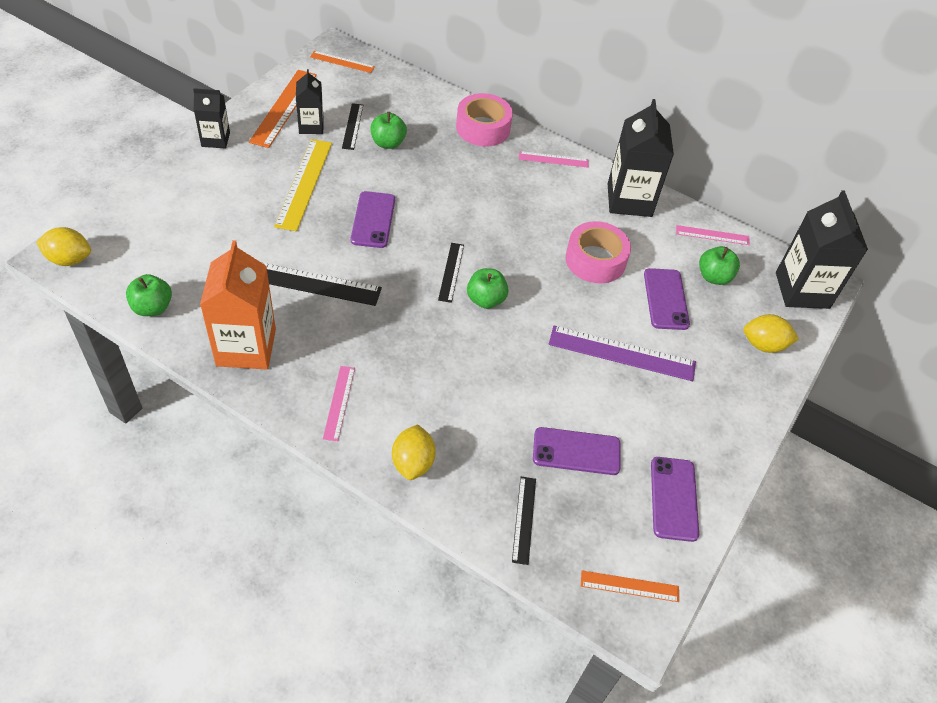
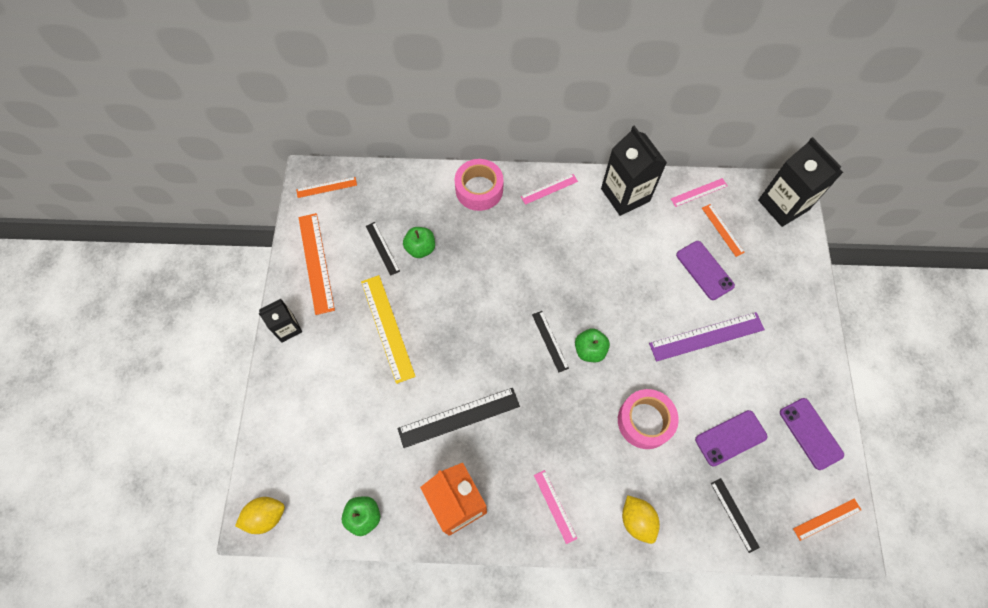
camera: 25 degrees left, 15 degrees up
(311, 126) = (351, 268): black carton -> none
(373, 220) = (462, 329): purple phone -> none
(595, 260) = (638, 265): pink tape -> pink tape (645, 421)
(714, 277) = (722, 230): green apple -> orange ruler
(763, 345) = (788, 269): yellow lemon -> none

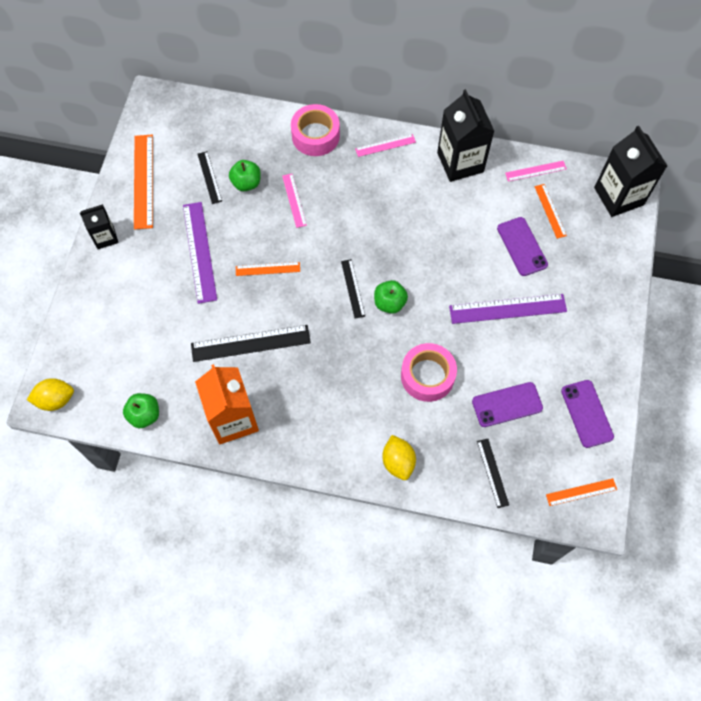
camera: 10 degrees right, 0 degrees up
(326, 187) = (167, 111): orange ruler -> orange ruler (268, 269)
(387, 327) = (200, 251): yellow ruler -> purple ruler
(555, 506) = (323, 436): pink ruler -> pink ruler (294, 200)

